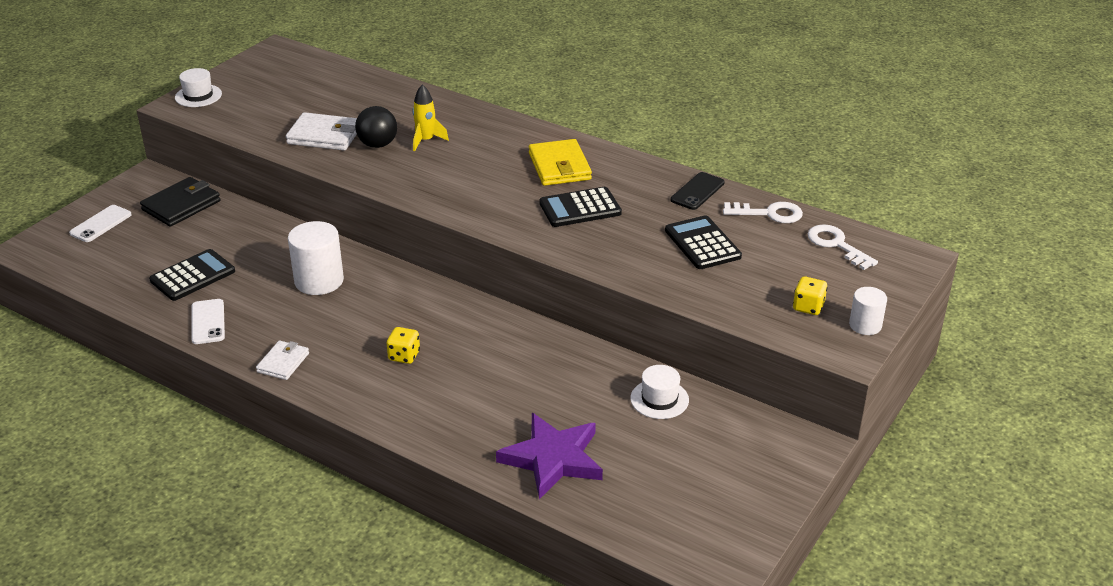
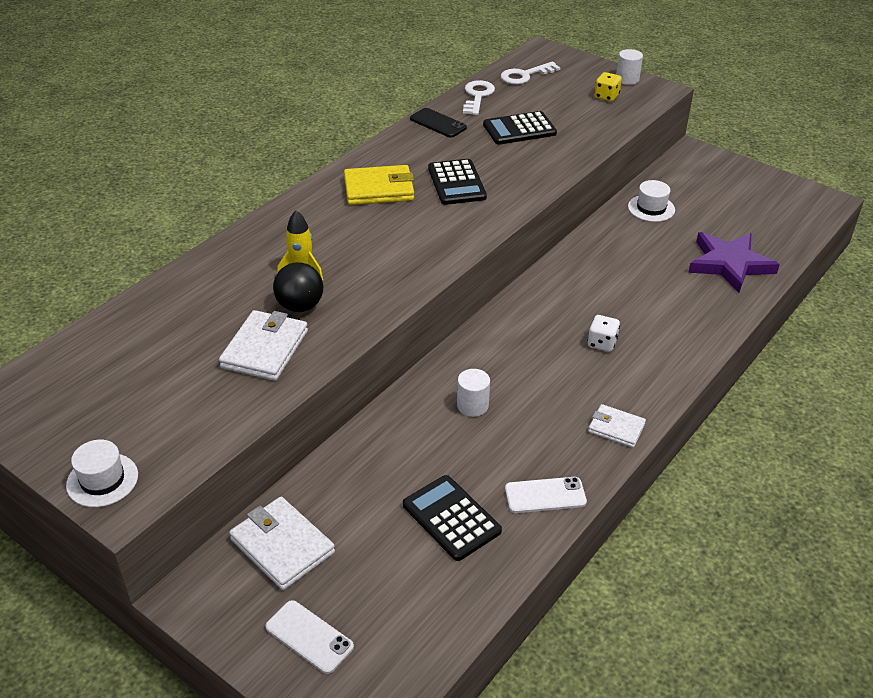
camera: 85 degrees left, 5 degrees up
(181, 205) = (282, 546): black wallet -> white wallet
(319, 281) = (472, 405): white cylinder -> white cylinder, size x0.58
(404, 356) = (602, 343): yellow dice -> white dice

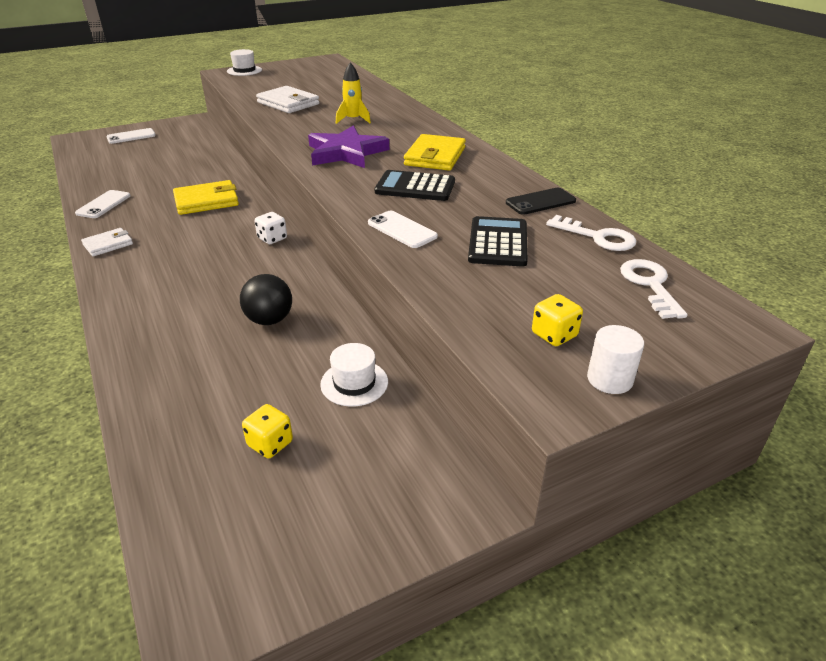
camera: 115 degrees right, 5 degrees down
(282, 546) = (189, 138): white wallet -> none
(300, 306) = (316, 115): black ball -> black ball (269, 320)
(451, 518) = (136, 176): black calculator -> none
(472, 405) = (206, 201): white cylinder -> yellow wallet
(537, 170) = (402, 230): none -> white phone
(602, 343) = (192, 268): white dice -> white dice (272, 239)
(726, 220) = (270, 444): none -> yellow dice
(729, 264) = (192, 399): purple star -> purple star (346, 152)

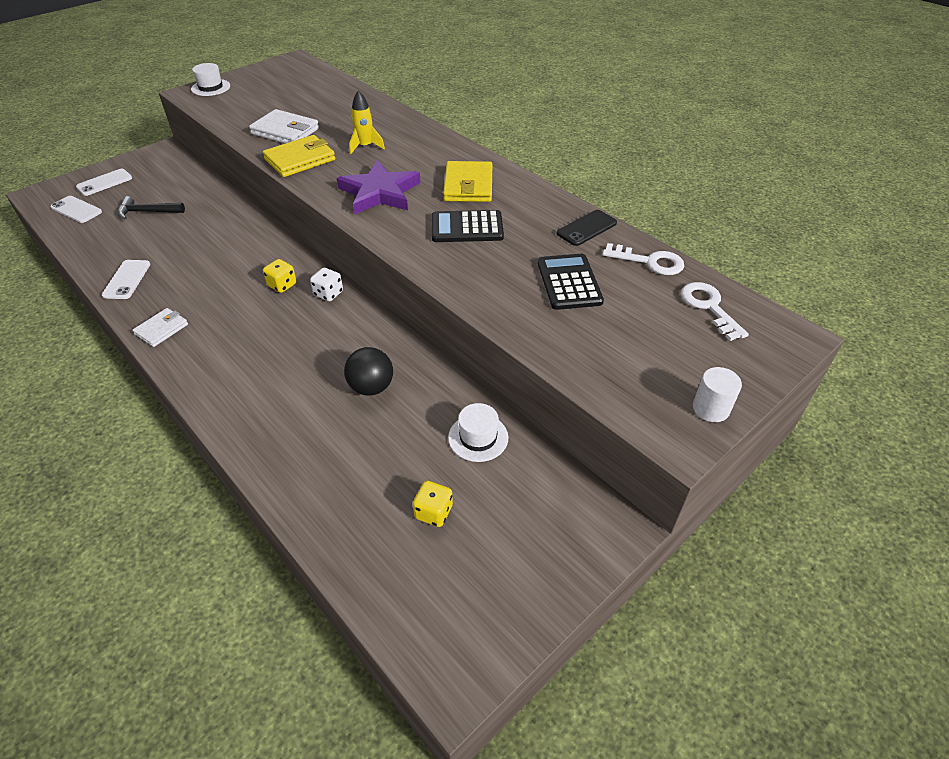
camera: 15 degrees left, 10 degrees up
(152, 160) = (147, 212): none -> black hammer
(206, 201) = (237, 258): yellow wallet -> yellow wallet (300, 160)
(402, 230) = (478, 282): white phone -> white phone (76, 210)
(554, 335) = (653, 374): yellow dice -> yellow dice (282, 285)

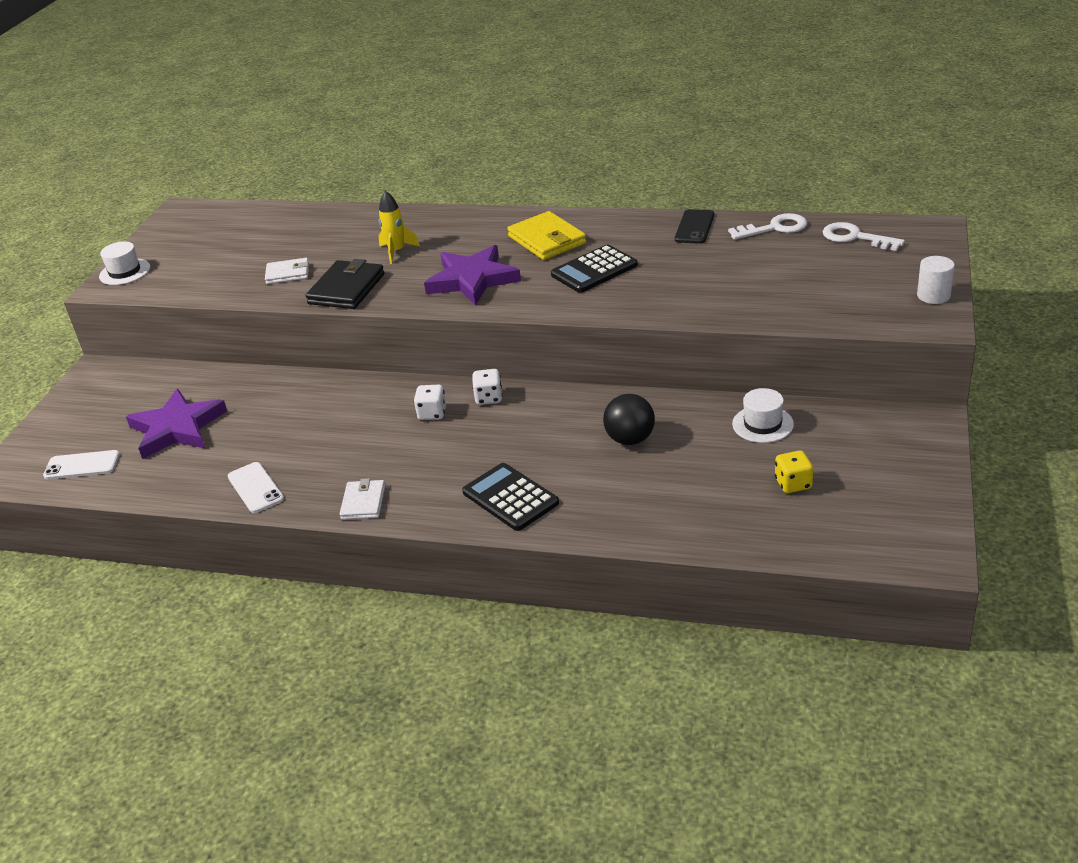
camera: 30 degrees left, 10 degrees down
(104, 183) = (73, 429): white phone -> none
(147, 212) = (177, 428): black hammer -> purple star
(282, 285) = (432, 413): yellow dice -> white dice
(285, 131) = (288, 274): white wallet -> white wallet, size x0.62
(300, 160) = (346, 289): yellow wallet -> black wallet
(569, 282) = (733, 269): black calculator -> black calculator (510, 498)

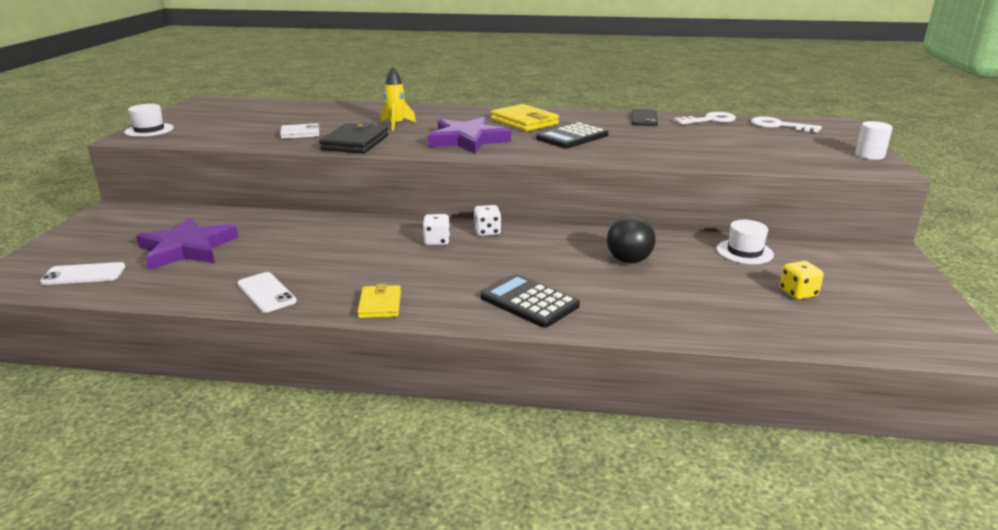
camera: 10 degrees left, 10 degrees down
(363, 502) = (380, 304): white wallet -> yellow wallet

